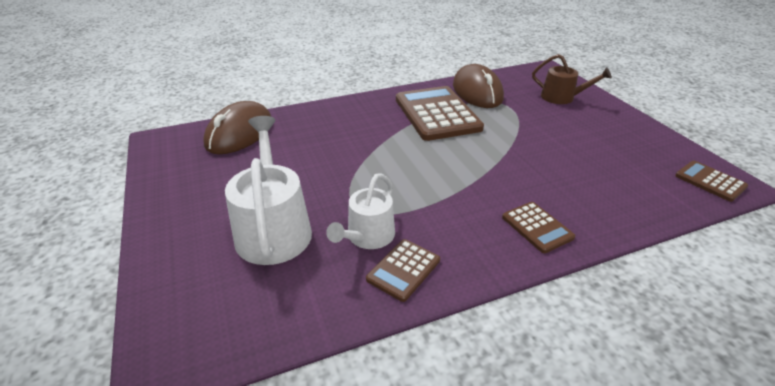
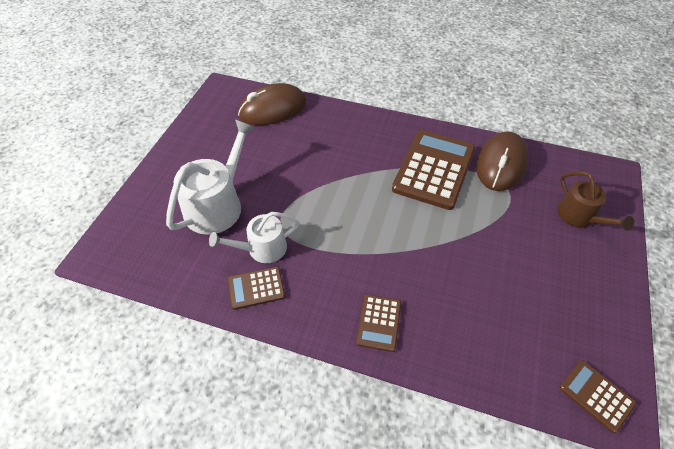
camera: 40 degrees right, 15 degrees up
(710, 181) = (596, 395): brown calculator -> brown calculator turned 45 degrees counterclockwise

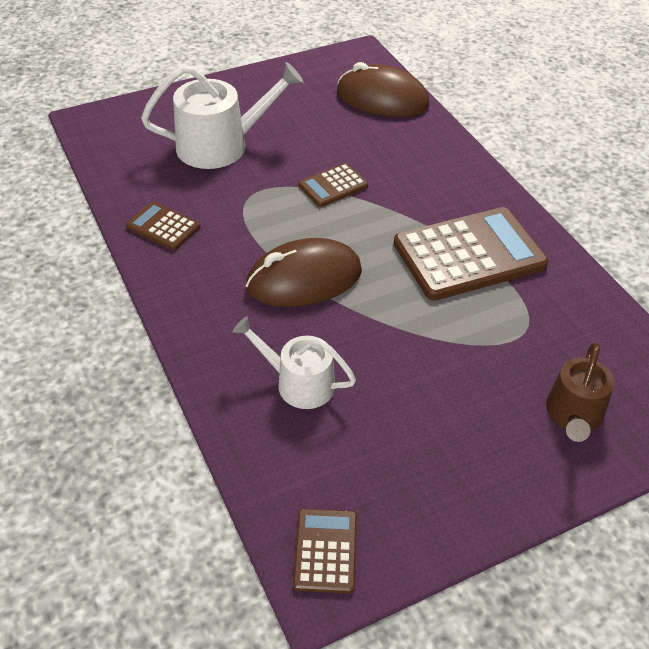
camera: 45 degrees right, 5 degrees down
(262, 249) = (209, 203): white watering can -> white watering can (298, 383)
(379, 322) = (220, 328): brown calculator -> brown calculator (333, 186)
(501, 164) = (557, 303): brown mouse -> brown mouse (304, 279)

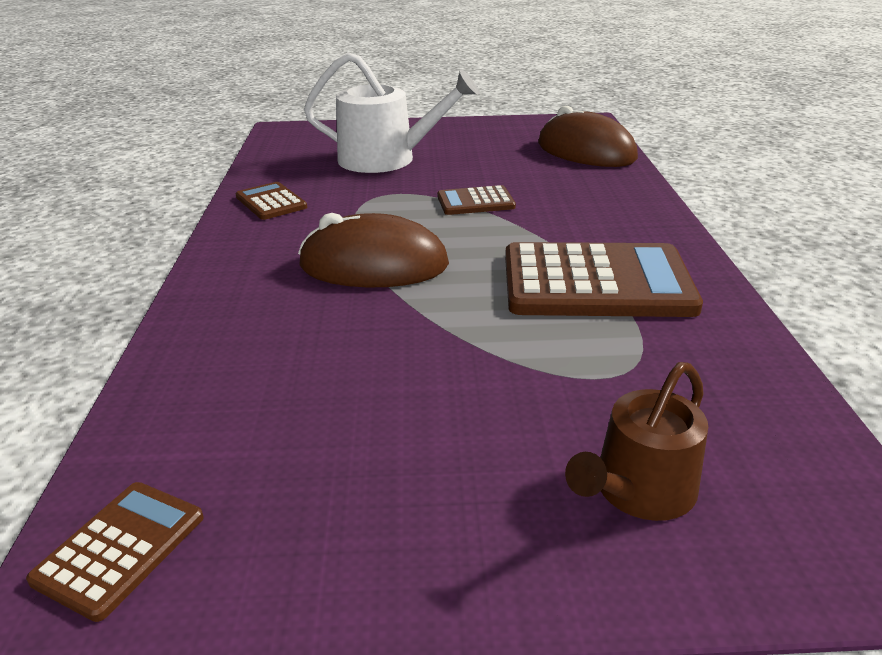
camera: 25 degrees right, 15 degrees down
(298, 383) = (276, 352): white watering can -> none

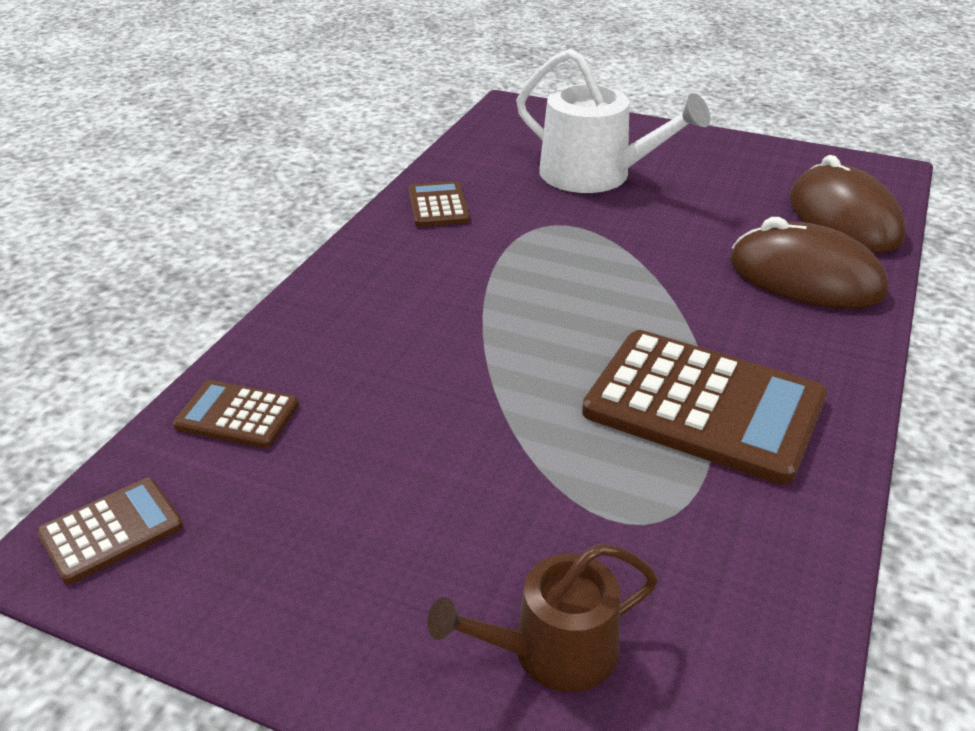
camera: 25 degrees right, 5 degrees up
(373, 265) = (486, 314): brown mouse -> brown mouse (805, 278)
(475, 202) = (651, 260): brown calculator -> brown calculator (237, 415)

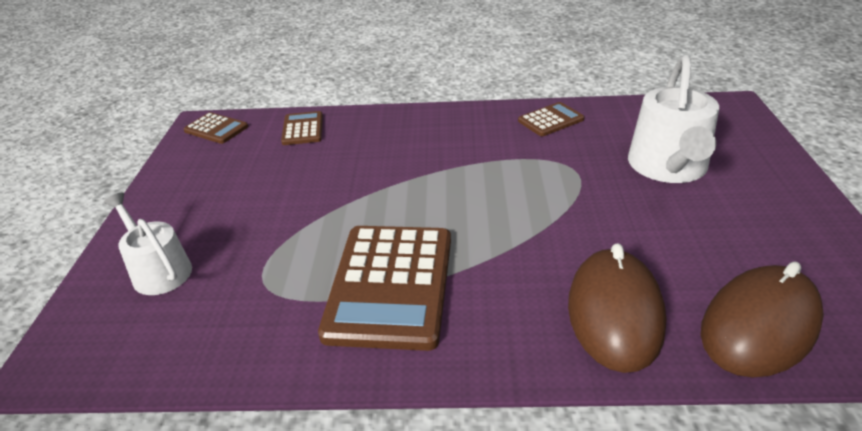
camera: 70 degrees right, 0 degrees up
(552, 651) = (158, 270): brown watering can -> white watering can

